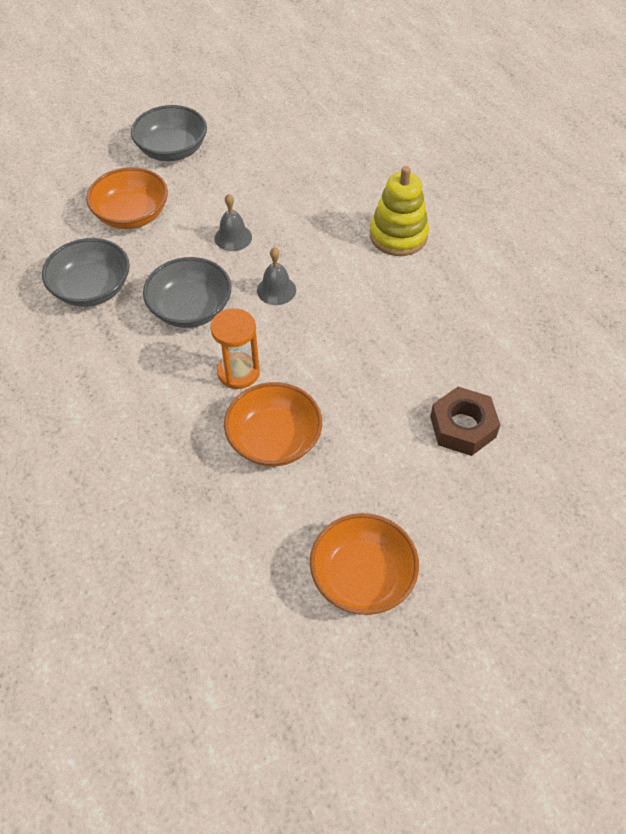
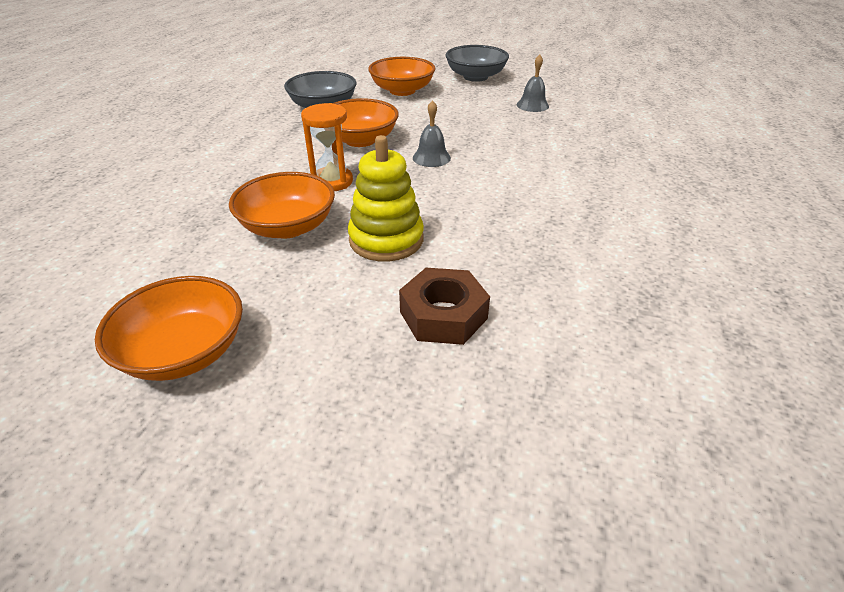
camera: 45 degrees right, 15 degrees down
(190, 309) = (360, 140): grey bowl -> orange bowl
(233, 237) = (447, 123): grey bell -> grey bell (532, 105)
(398, 235) = (578, 174): yellow stacking toy -> yellow stacking toy (386, 239)

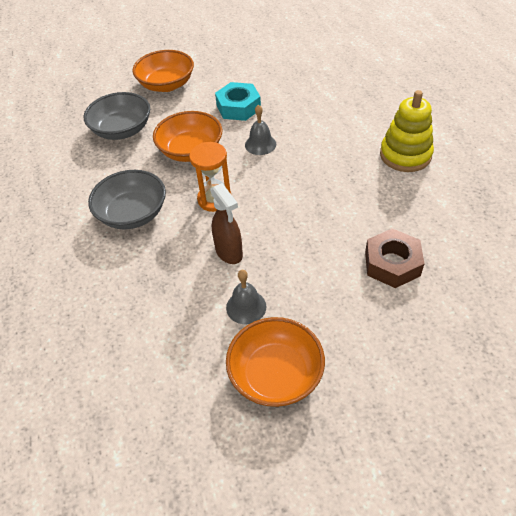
camera: 30 degrees left, 10 degrees up
(288, 227) = (229, 253): orange bowl -> brown spray bottle
(386, 239) = (304, 229): yellow stacking toy -> yellow stacking toy (405, 155)
(446, 125) = (238, 107): none -> turquoise nut
(475, 77) = (208, 46): grey bowl -> grey bowl (133, 214)
(532, 105) = (279, 61): grey bell -> grey bell (246, 307)

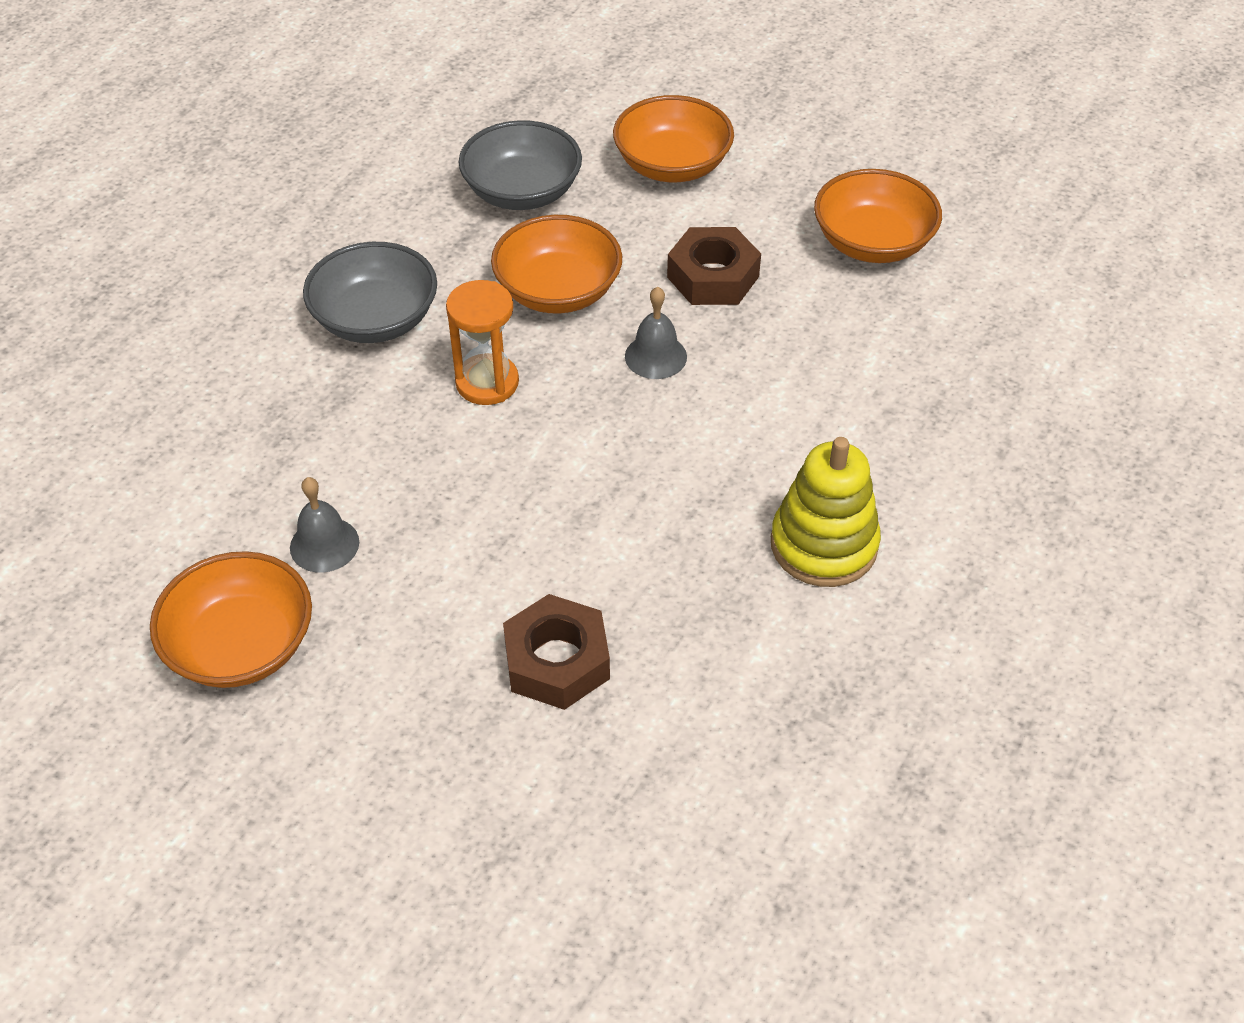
camera: 45 degrees right, 0 degrees up
(229, 253) = (402, 465): brown spray bottle -> none
(238, 107) = (713, 277): turquoise nut -> brown nut
(272, 62) = (872, 243): none -> orange bowl

